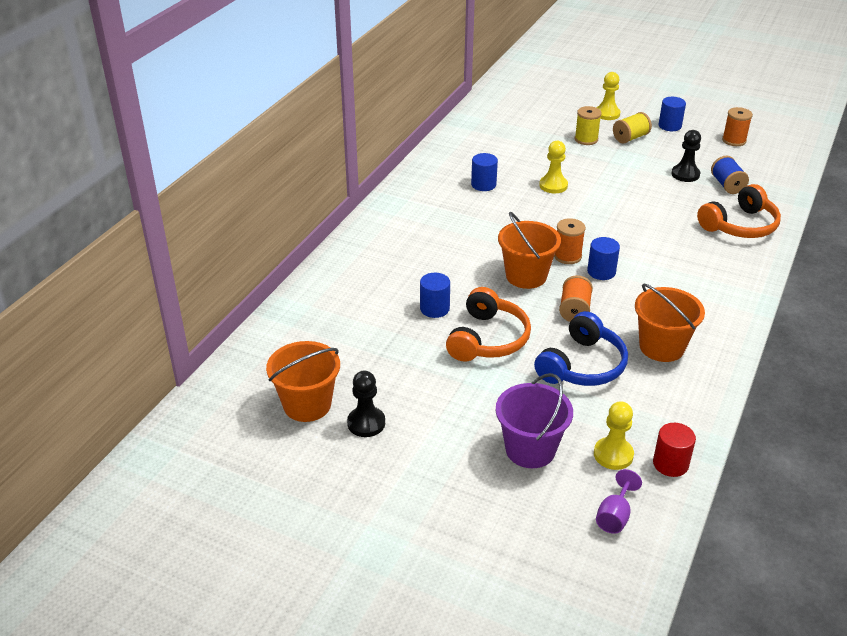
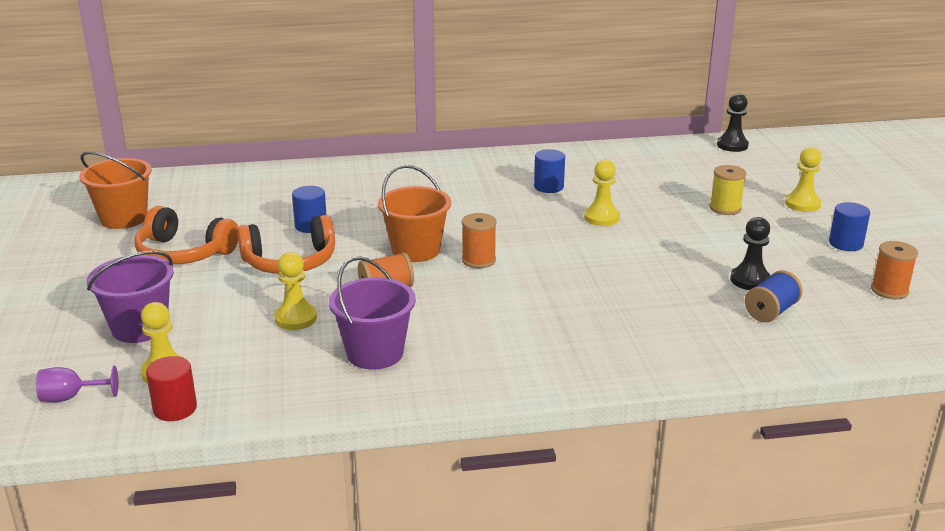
camera: 55 degrees right, 10 degrees down
(366, 423) = (119, 247): black pawn -> black pawn (732, 145)
(582, 365) = (295, 318): blue headphones -> yellow pawn
(601, 272) = (473, 285): blue cylinder -> none
(630, 138) = (774, 229): yellow spool -> none
(661, 347) = (375, 353): orange bucket -> purple bucket
(740, 226) = (690, 342): orange headphones -> orange headphones (183, 253)

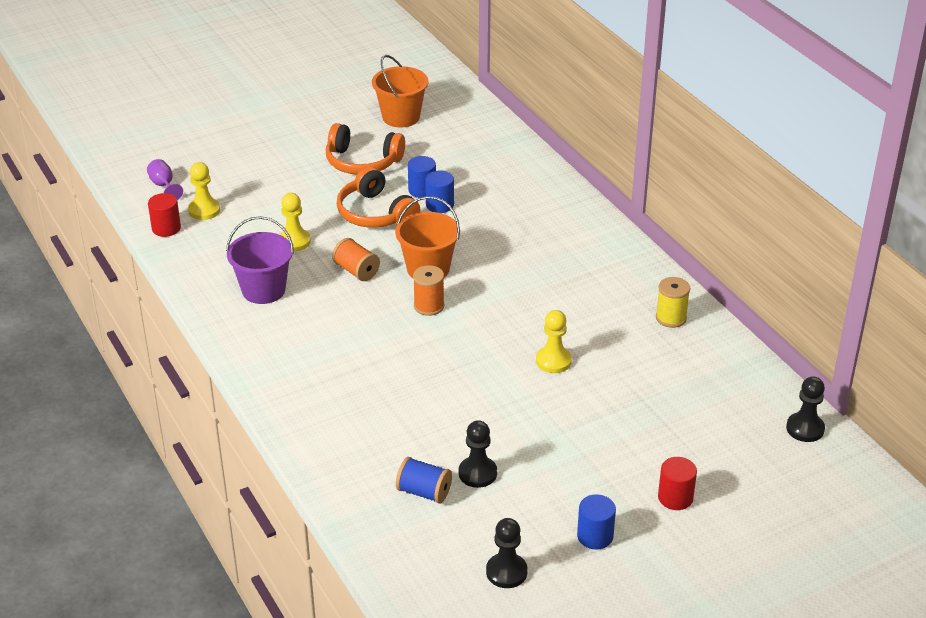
camera: 70 degrees right, 10 degrees up
(140, 328) = (252, 181): purple bucket -> none
(183, 253) = (362, 162): orange headphones -> orange headphones turned 75 degrees counterclockwise
(548, 187) = (601, 316): blue cylinder -> blue cylinder (422, 190)
(725, 208) = (627, 441): yellow spool -> yellow spool (671, 318)
(802, 204) = (675, 498): yellow pawn -> red cylinder
(889, 290) = (506, 572): orange spool -> black pawn

